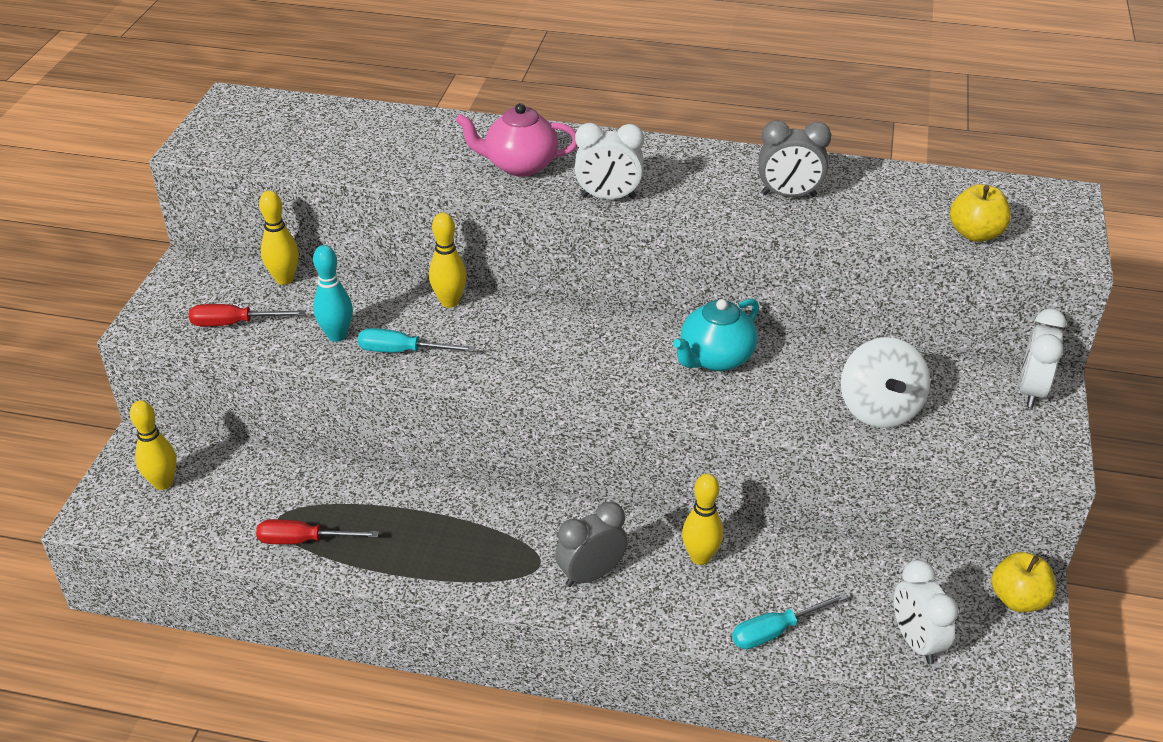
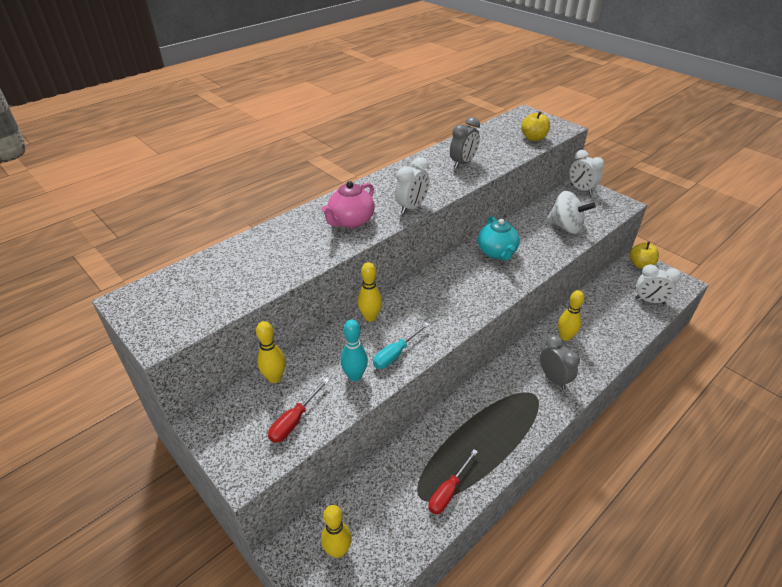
camera: 55 degrees left, 0 degrees up
(591, 574) = (553, 379): grey clock -> grey clock turned 150 degrees clockwise
(775, 631) = (623, 336): turquoise screwdriver -> none

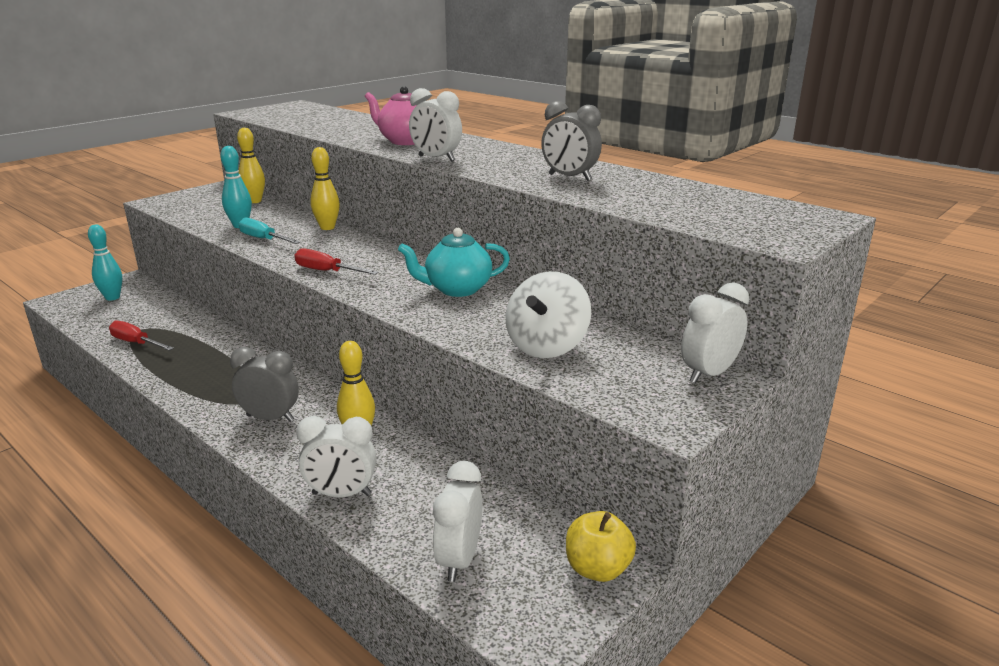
camera: 85 degrees right, 15 degrees down
(294, 421) = (198, 210): red screwdriver -> red screwdriver (327, 271)
(338, 550) = (112, 297): yellow bowling pin -> turquoise bowling pin
(533, 138) = (701, 217): yellow apple -> none
(553, 379) = (270, 418): grey clock -> grey clock turned 135 degrees counterclockwise
(618, 340) = (341, 494): none -> white clock

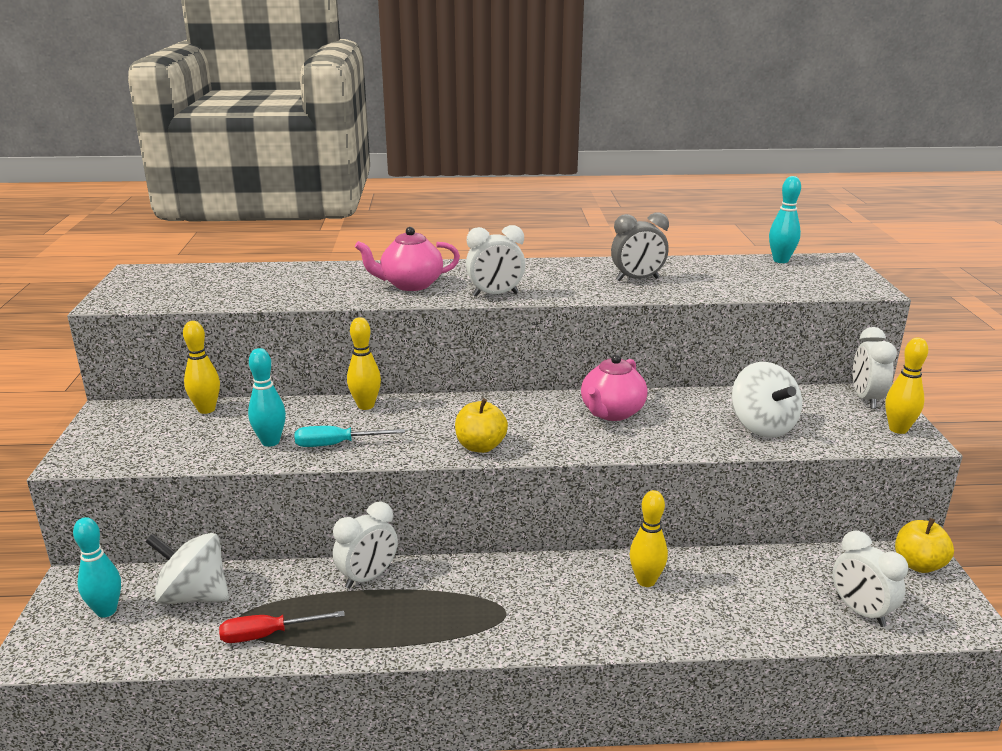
camera: 45 degrees left, 0 degrees up
(151, 309) = (194, 595): none -> white spinning top
(270, 418) = (556, 612): grey clock -> none
(327, 271) = (480, 446): red screwdriver -> yellow apple
(341, 494) = (724, 626): white clock -> white clock (368, 577)
(457, 289) = (611, 412): turquoise teapot -> pink teapot
(674, 408) = (898, 429): none -> yellow bowling pin
(756, 200) = (780, 260): none -> turquoise bowling pin

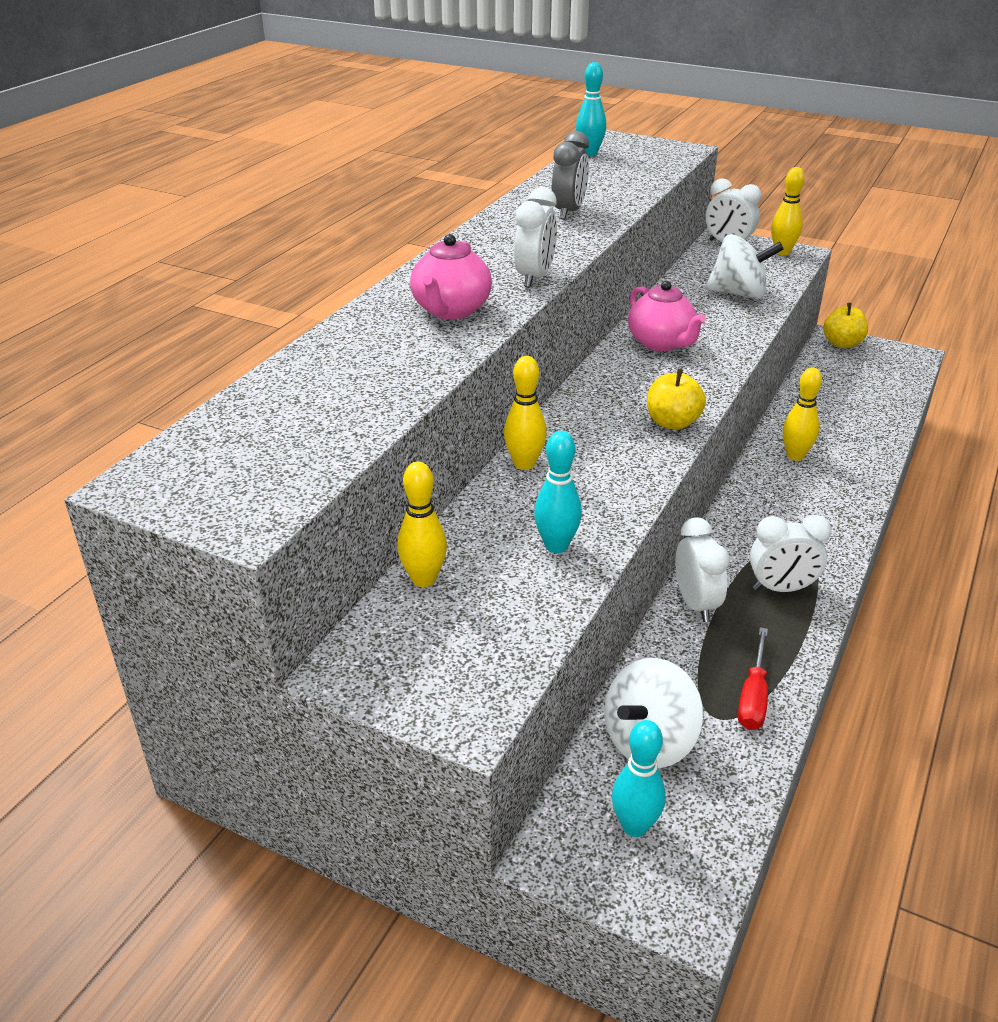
camera: 60 degrees left, 10 degrees up
(336, 444) = (600, 503): turquoise screwdriver -> none
(860, 611) = (881, 386): white clock -> white clock (781, 588)

